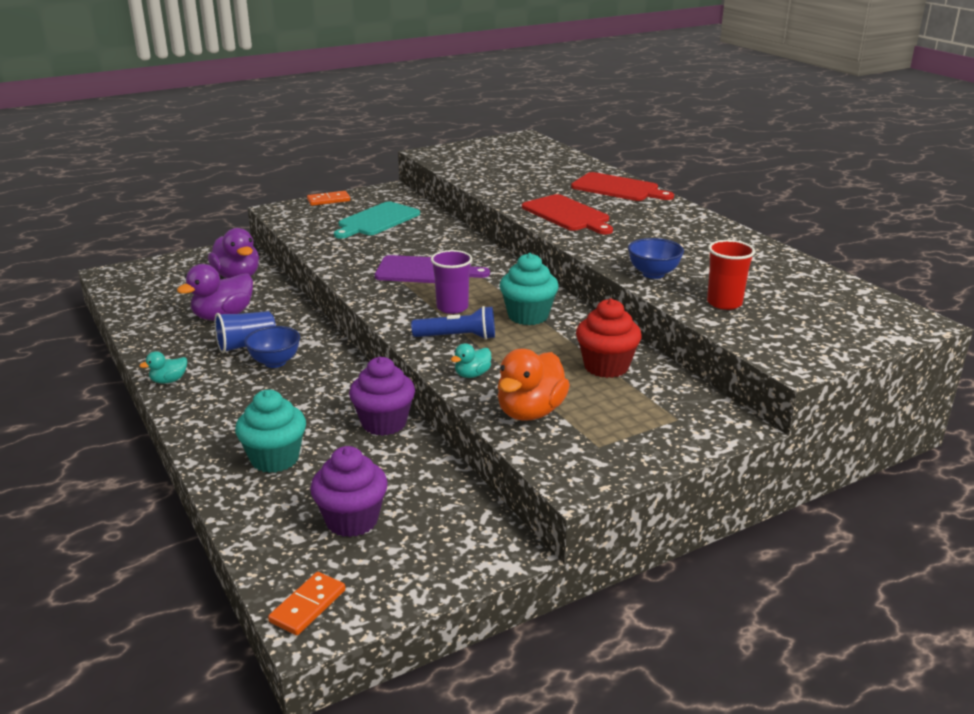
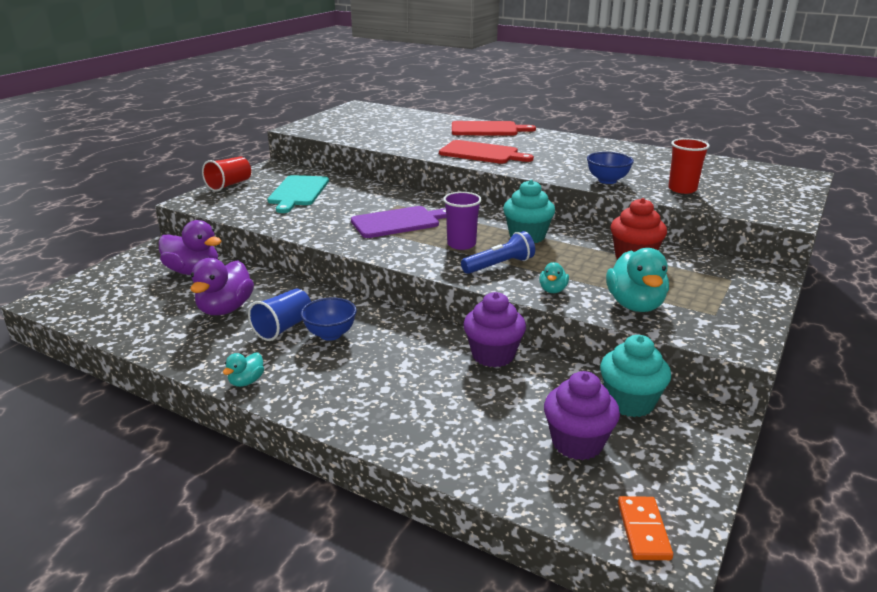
camera: 30 degrees left, 0 degrees up
(275, 459) = (443, 416): turquoise cupcake -> turquoise cupcake (630, 402)
(328, 200) = (229, 185): orange domino -> red cup
(530, 412) = (635, 305): orange duck -> turquoise duck

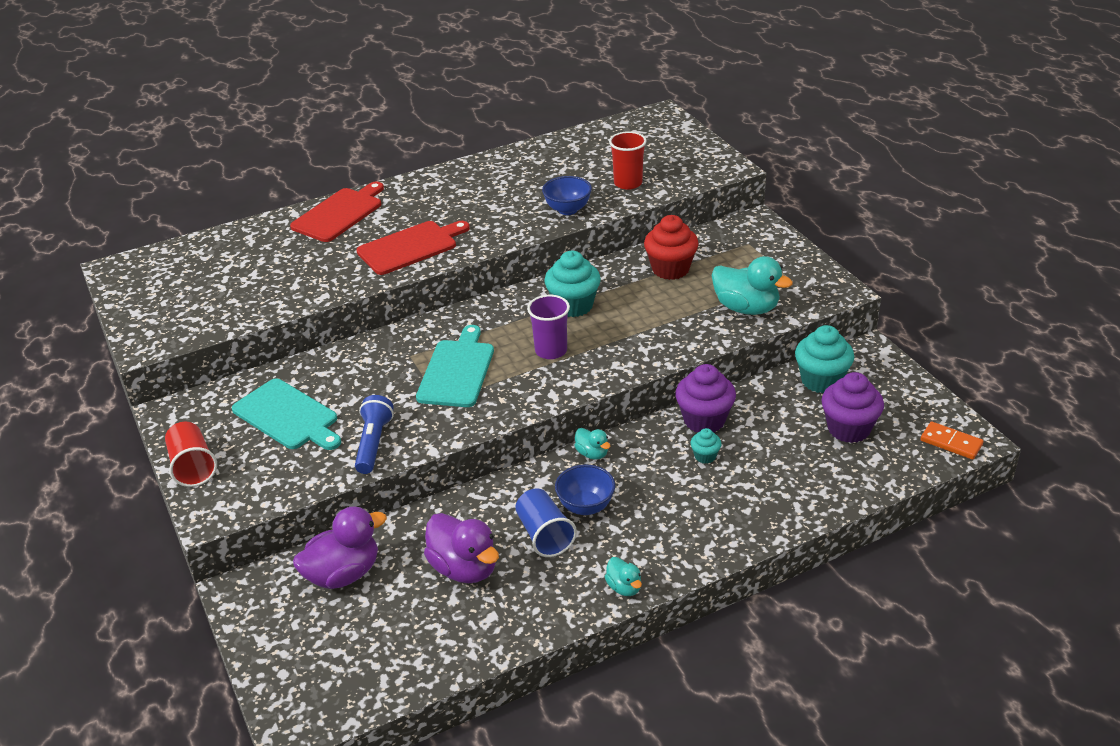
camera: 55 degrees left, 10 degrees up
(398, 222) = (457, 371): purple cutting board -> turquoise cutting board
(445, 370) = (705, 456): none -> turquoise cupcake
(499, 265) = (615, 346): blue flashlight -> blue flashlight (373, 443)
(553, 290) = (687, 337): turquoise duck -> turquoise duck (592, 453)

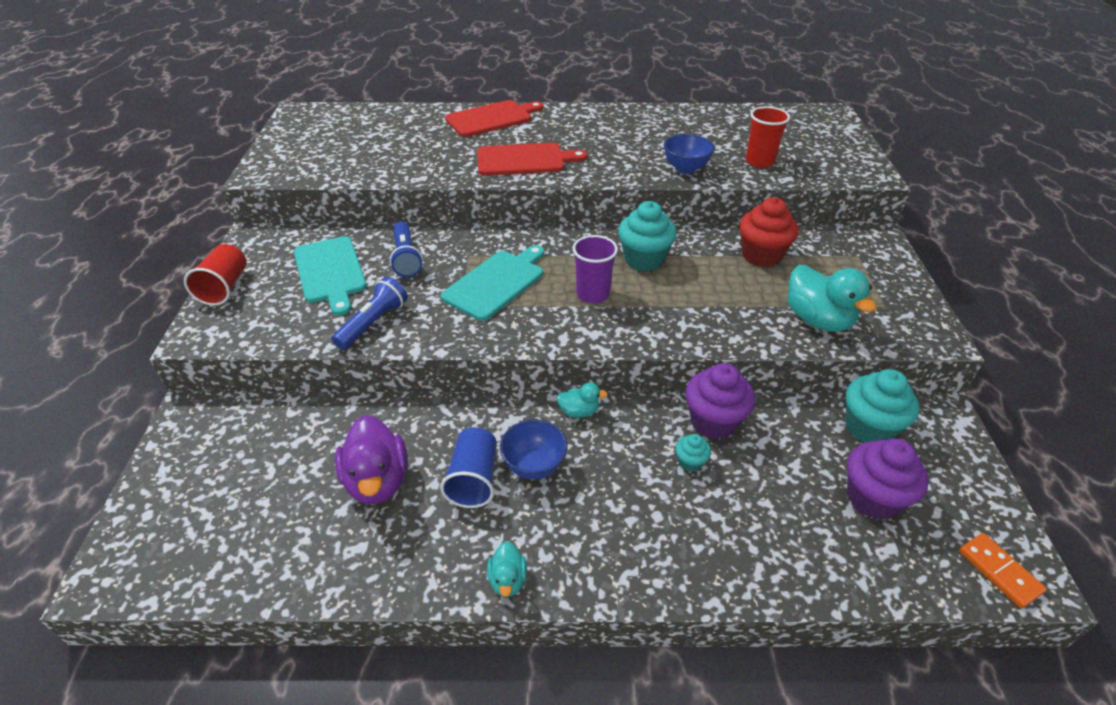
camera: 25 degrees right, 5 degrees up
(343, 574) = (277, 437): purple duck -> none
(351, 378) = (406, 258): none -> blue flashlight
(592, 453) = (579, 411): turquoise duck -> turquoise duck turned 75 degrees counterclockwise

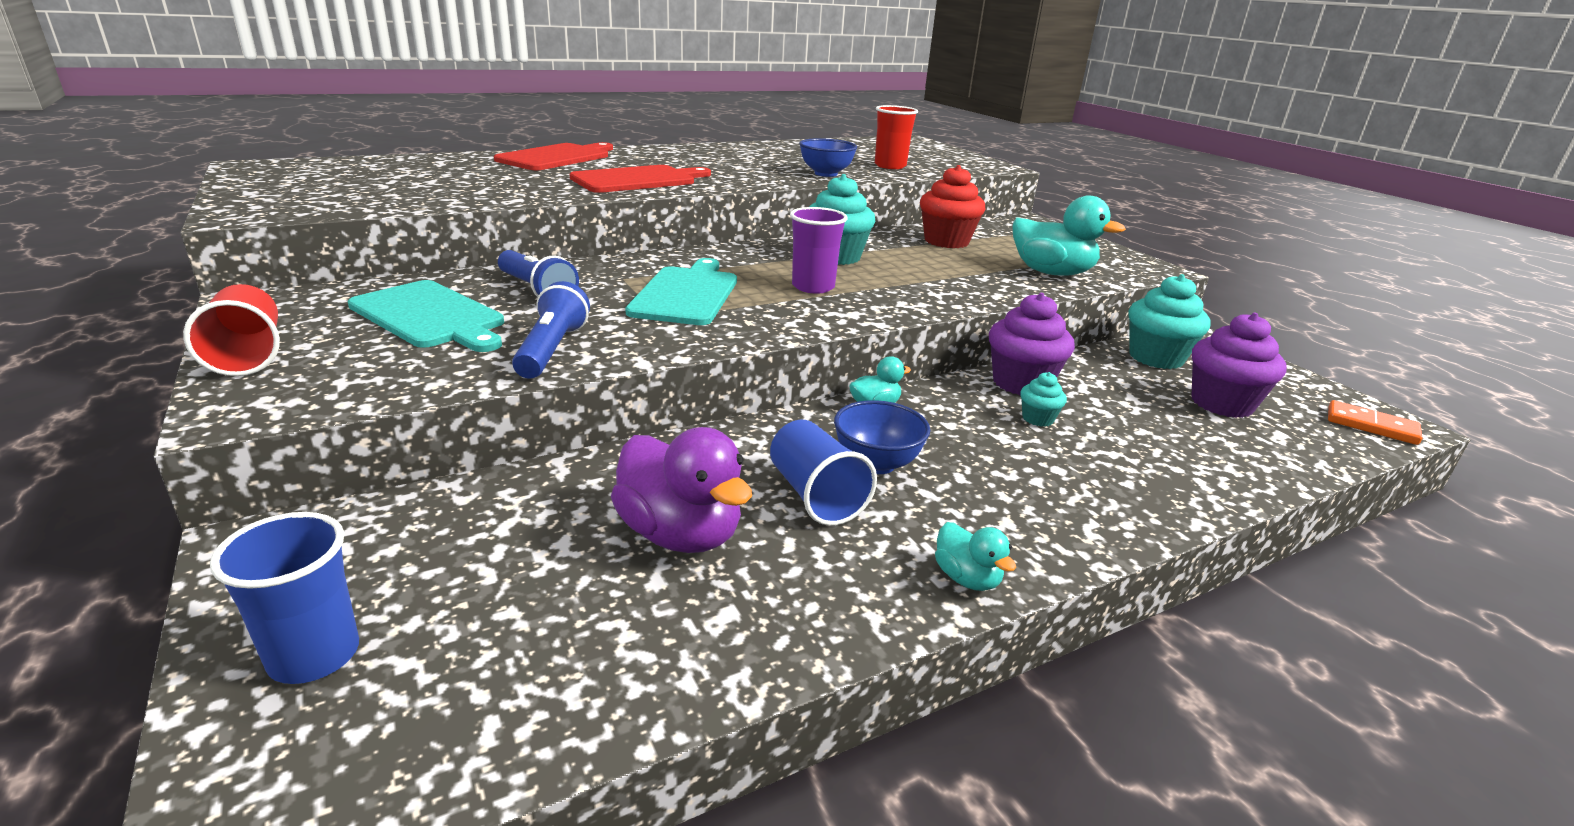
camera: 30 degrees left, 15 degrees down
(175, 494) = (314, 655): none -> blue cup

